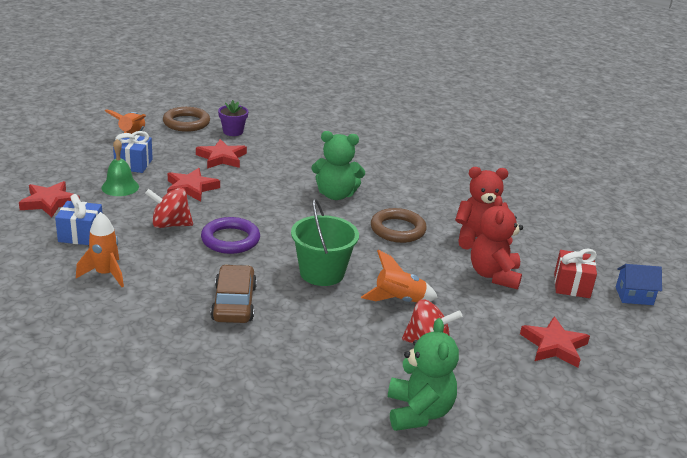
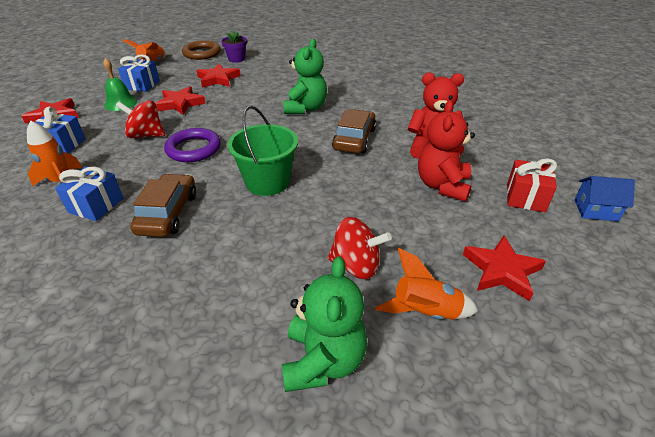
camera: 10 degrees right, 10 degrees up
(156, 296) = (96, 205): none -> blue gift
(335, 195) = (305, 108): green teddy bear -> green teddy bear turned 90 degrees counterclockwise
(397, 229) = (354, 139): brown ring -> brown car
(398, 300) = (336, 212): orange rocket -> orange rocket (424, 312)

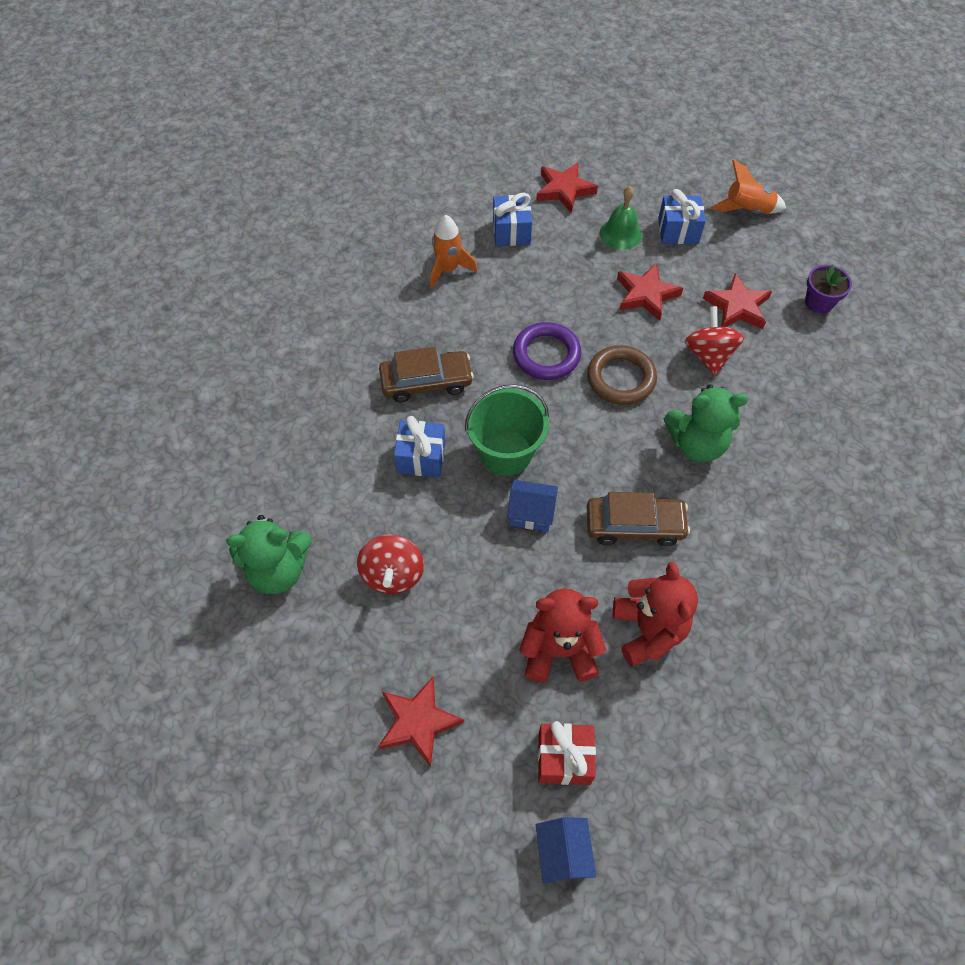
camera: 75 degrees right, 20 degrees up
(96, 205) = (421, 317): blue gift -> blue gift (421, 457)
(146, 135) = (558, 295): red spinning top -> red spinning top (708, 355)
(202, 53) = (815, 250): brown ring -> brown ring (621, 378)
(327, 179) = (531, 513): none -> blue house
(424, 312) = (345, 646): orange rocket -> none

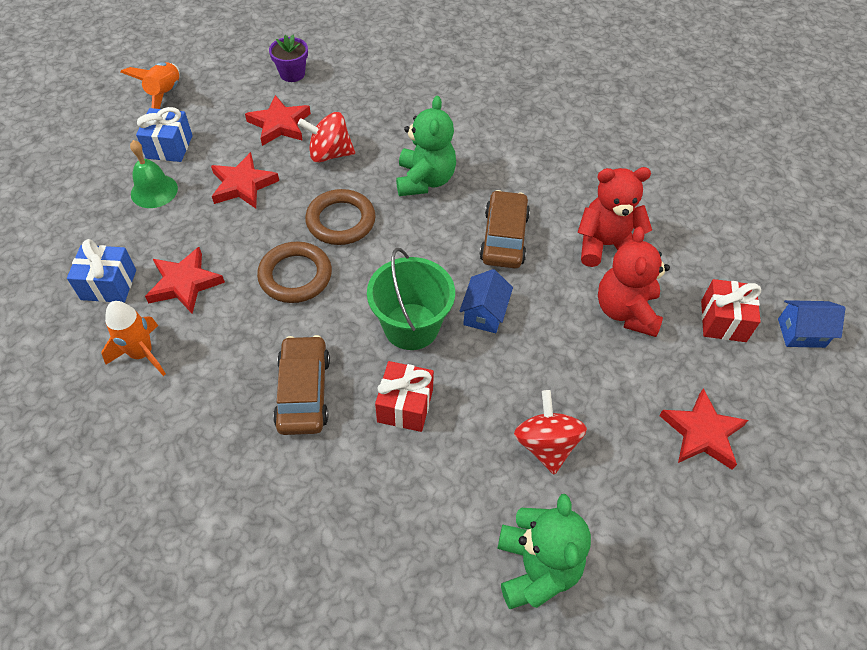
camera: 85 degrees left, 5 degrees down
(393, 574) = (546, 444): red spinning top -> red spinning top turned 105 degrees counterclockwise
(421, 457) = (405, 405): blue gift -> red gift
(546, 354) = (295, 276): purple ring -> brown ring
(564, 190) = (67, 228): red star -> red star (185, 283)

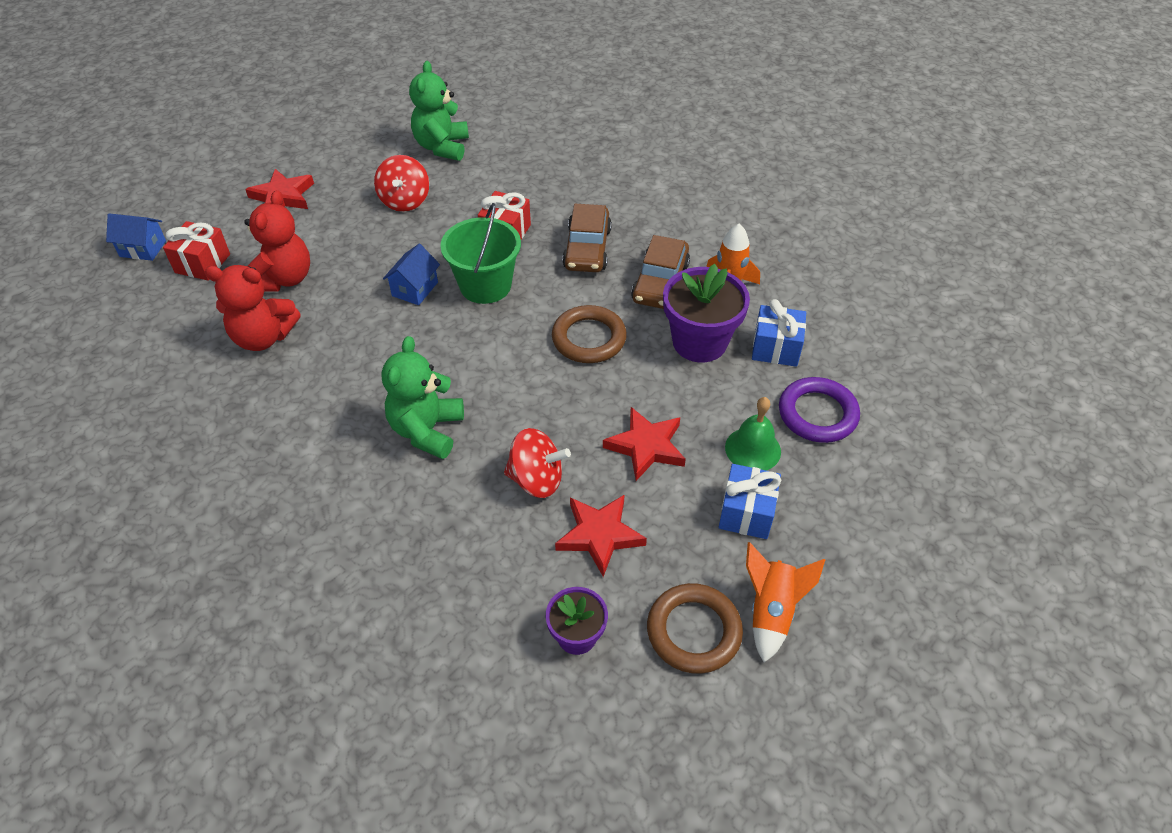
camera: 170 degrees left, 5 degrees down
(89, 225) = (817, 414): none -> purple ring
(185, 283) = (699, 342): red star -> purple flower pot
(341, 221) = (535, 390): brown ring -> brown ring (693, 631)
(504, 237) = (364, 355): brown car -> brown car (660, 282)

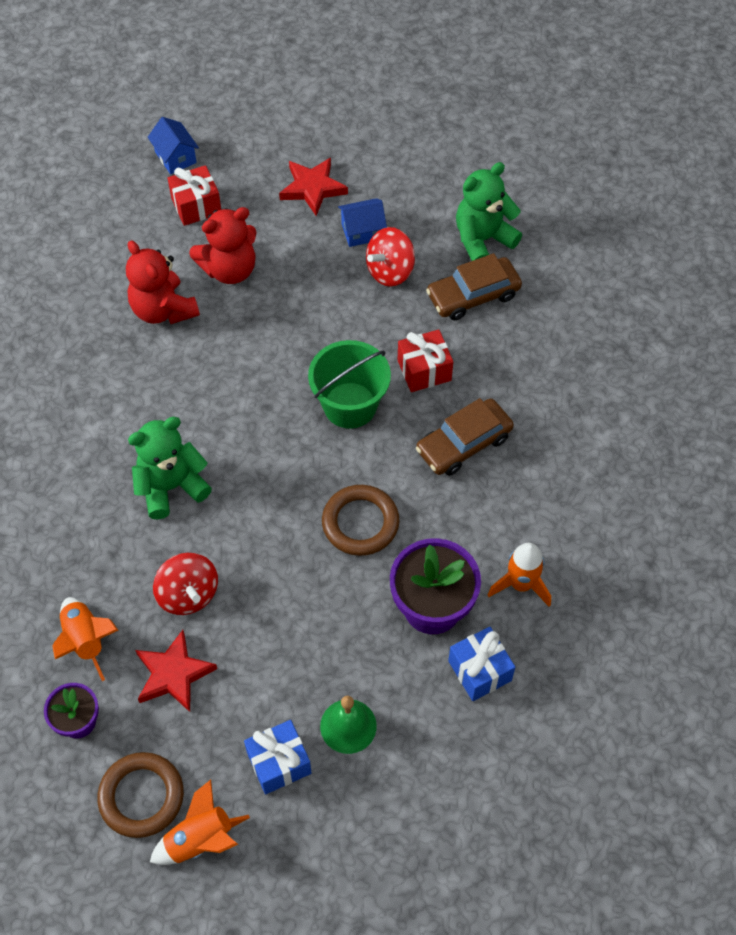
camera: 50 degrees right, 10 degrees up
(415, 289) = (300, 361): blue house -> blue house (362, 231)
(504, 580) = (86, 640): none -> orange rocket
(646, 446) = (284, 646): red star -> none
(660, 282) = (475, 528): brown car -> brown car (473, 295)
(817, 414) = (431, 751): purple ring -> none

